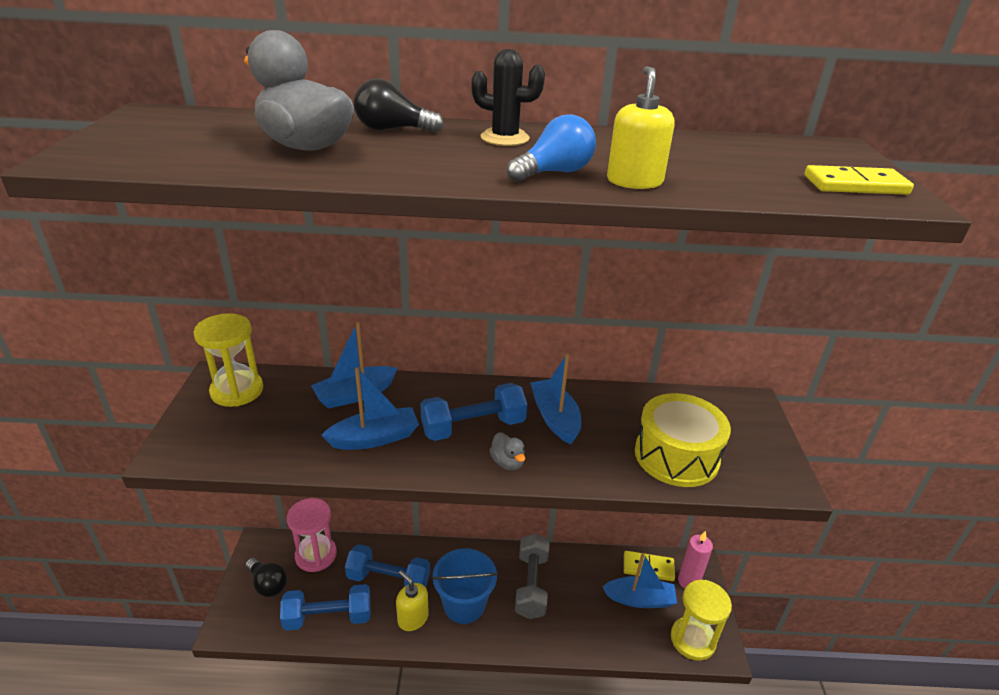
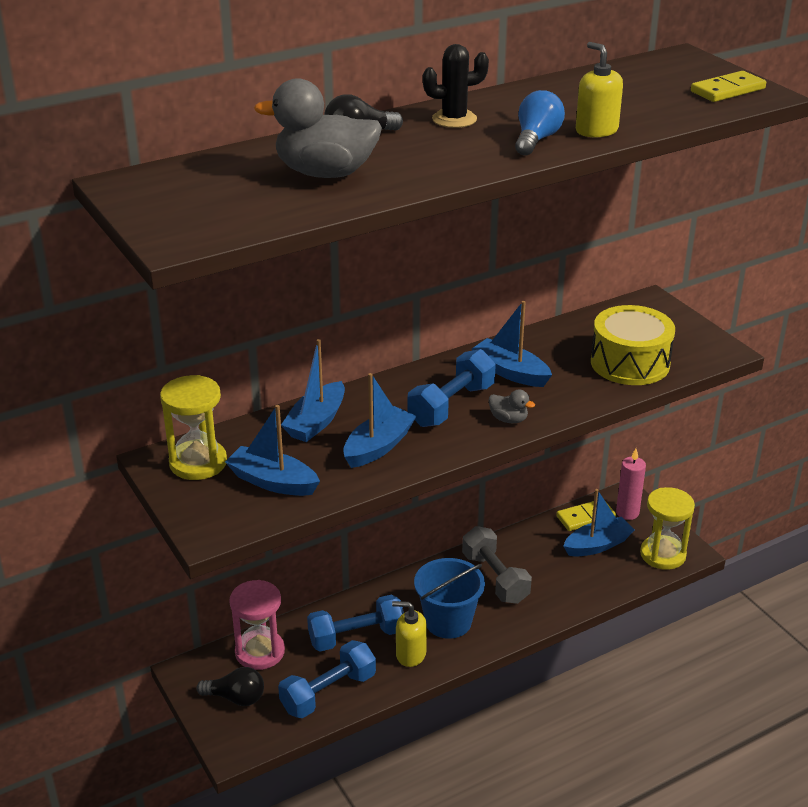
camera: 30 degrees left, 0 degrees up
(264, 432) = (273, 482): none -> blue boat

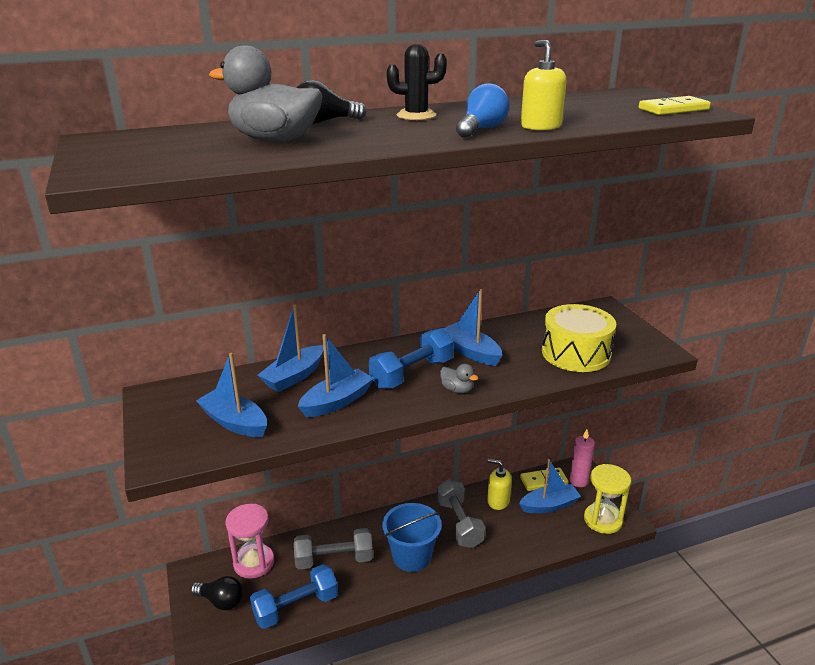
camera: 10 degrees right, 5 degrees down
(198, 463) = (182, 400): yellow hourglass -> none
(356, 636) = (334, 559): blue dumbbell -> grey dumbbell
(410, 654) = (373, 581): yellow soap dispenser -> yellow soap dispenser (498, 501)

